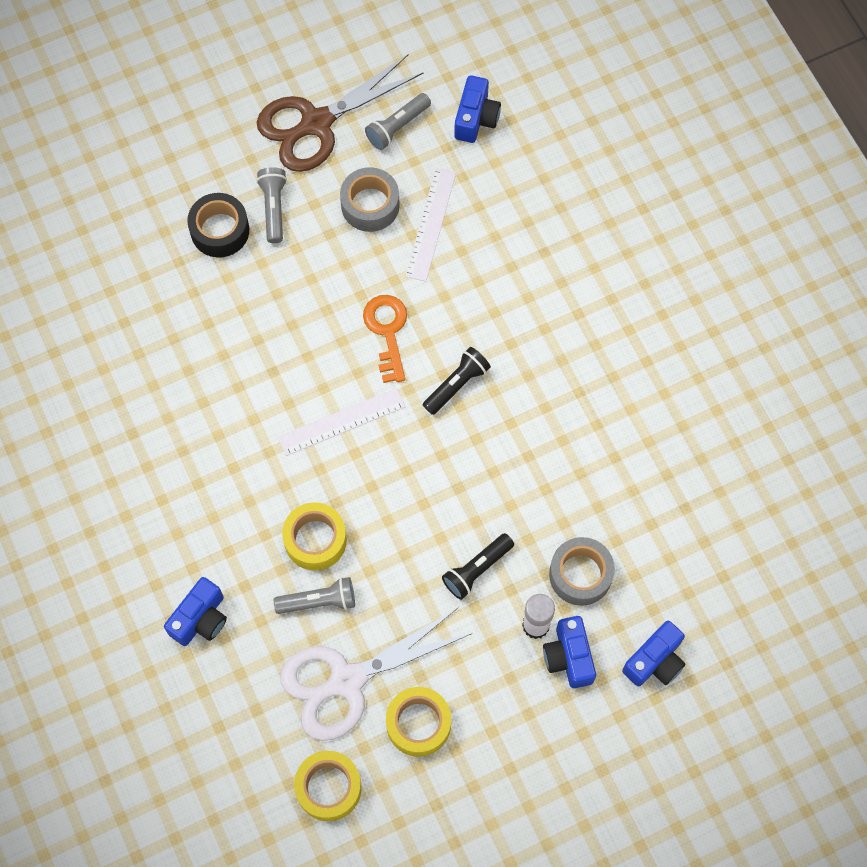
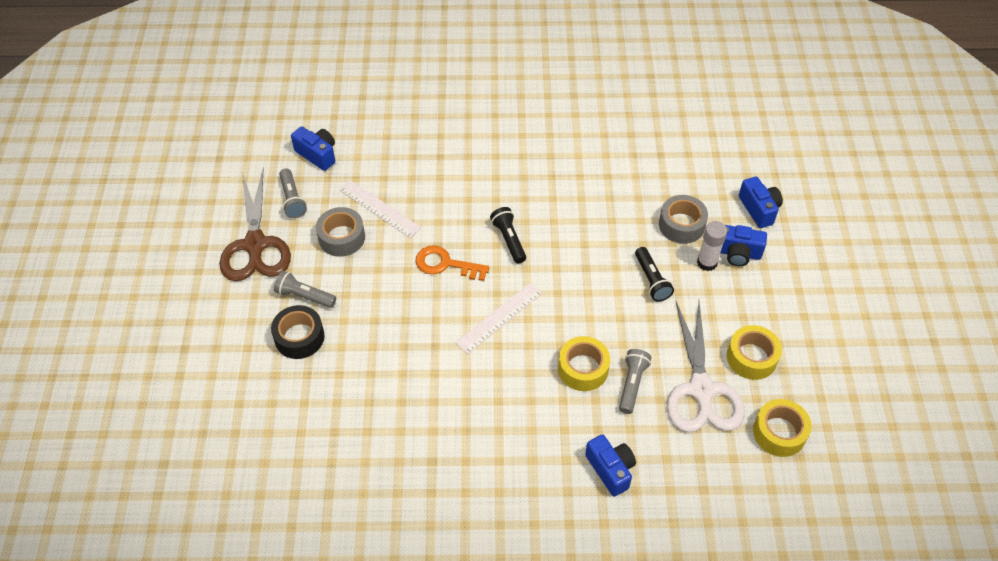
camera: 65 degrees left, 15 degrees down
(341, 421) = (499, 317): white ruler -> white ruler turned 45 degrees clockwise

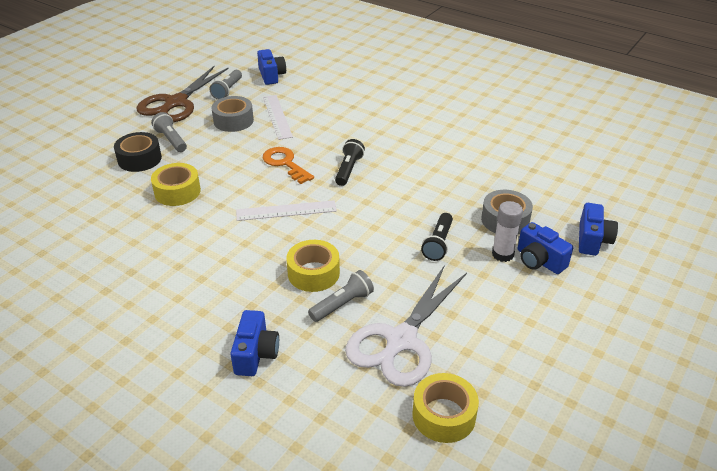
camera: 35 degrees right, 15 degrees down
(751, 357) = (476, 341): yellow tape -> yellow tape (177, 192)

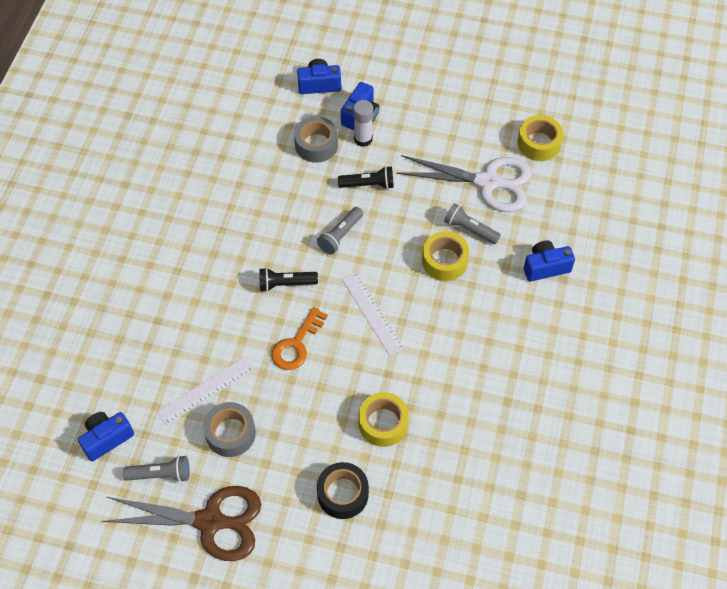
camera: 110 degrees left, 20 degrees up
(171, 140) = (294, 481): grey flashlight -> grey flashlight (340, 235)

